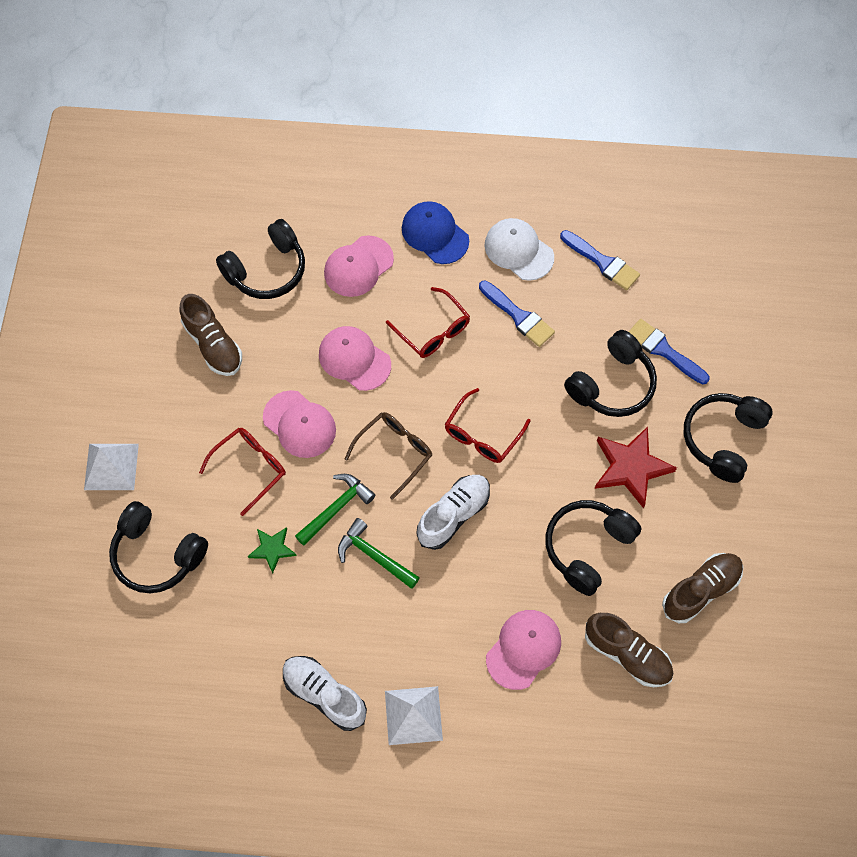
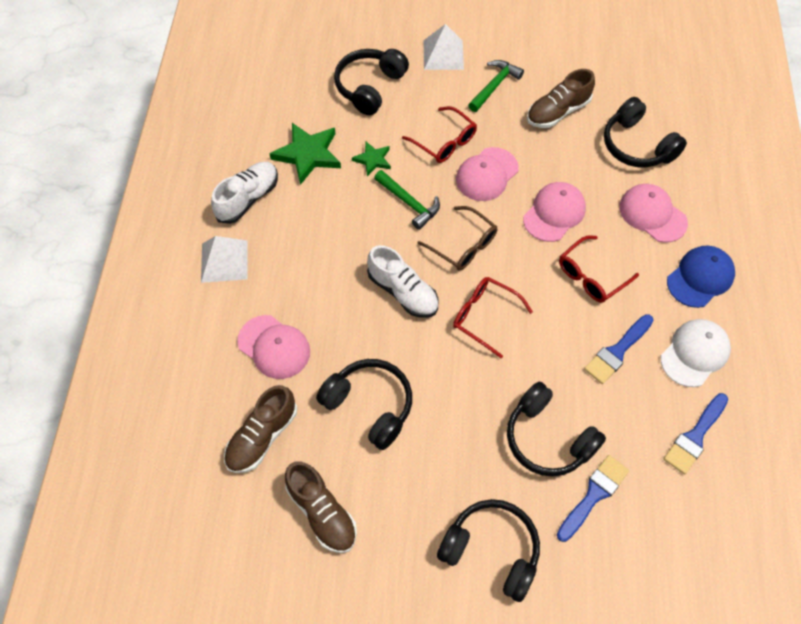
camera: 90 degrees right, 5 degrees down
(260, 626) = (308, 154): none -> green star
(374, 556) = (365, 231): green hammer -> green hammer (494, 86)
(630, 467) = (455, 452): red star -> none

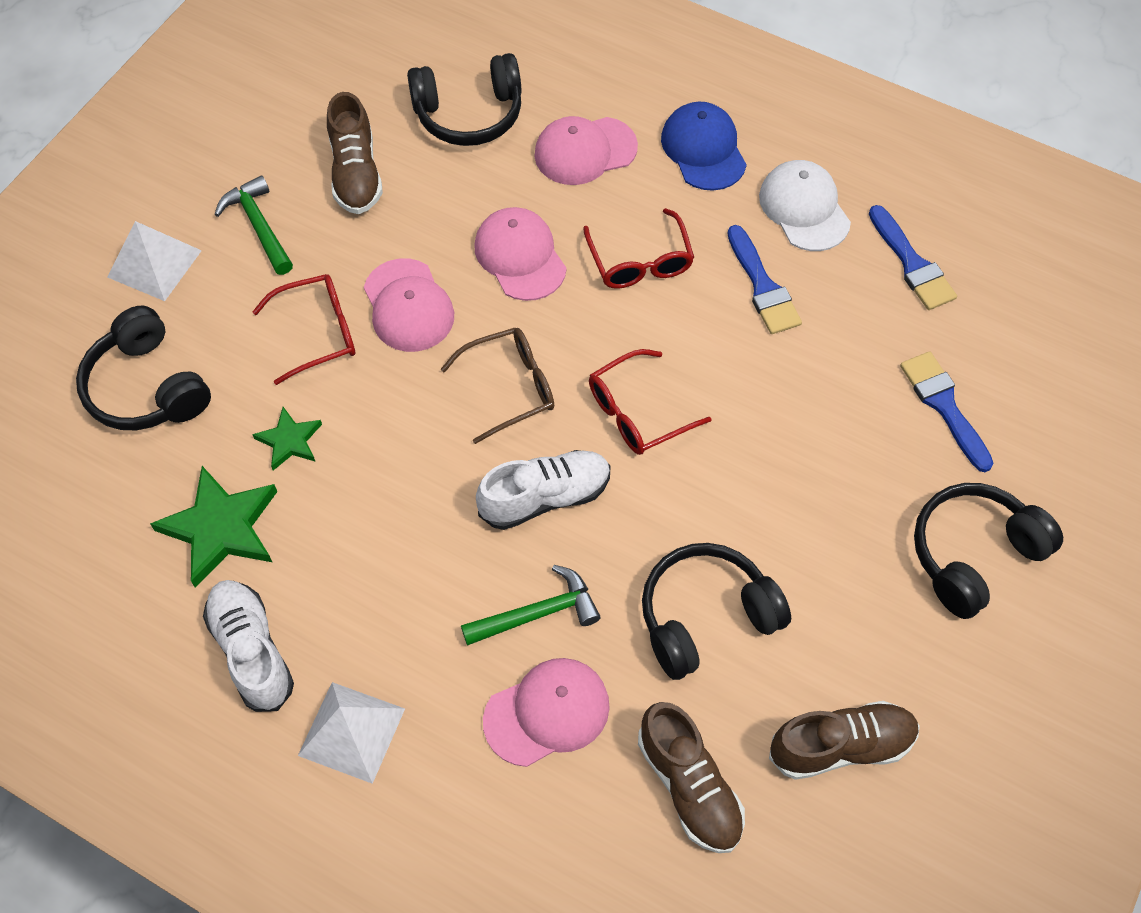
camera: 65 degrees left, 0 degrees up
(409, 203) = (397, 425): green hammer -> green hammer (537, 613)
(548, 438) = (848, 420): black headphones -> none

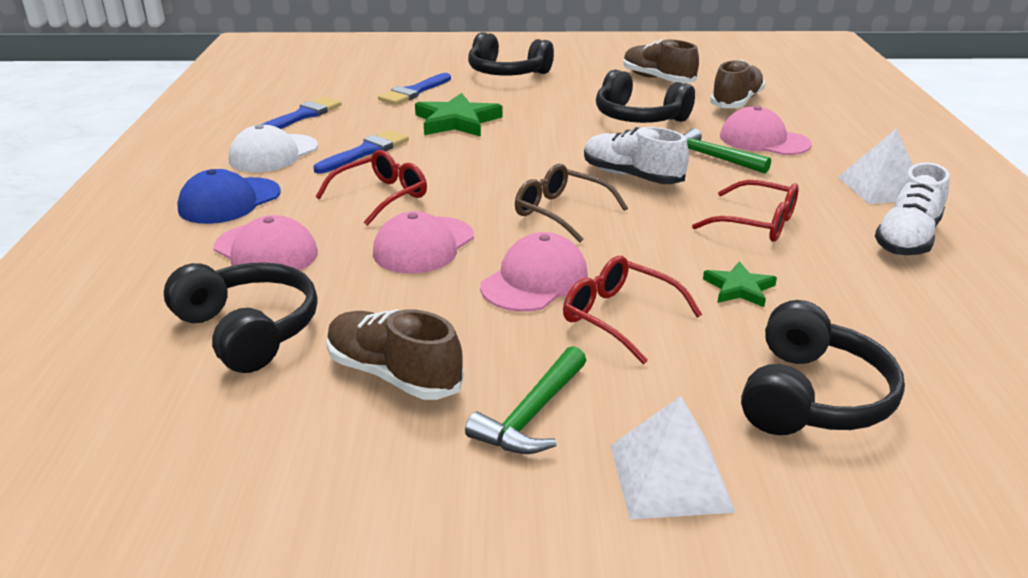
camera: 120 degrees left, 30 degrees down
(221, 528) = (856, 289): green star -> green star (457, 121)
(356, 173) = (393, 374): brown shoe -> brown shoe turned 105 degrees counterclockwise
(638, 412) = (523, 165): red glasses -> red glasses (755, 223)

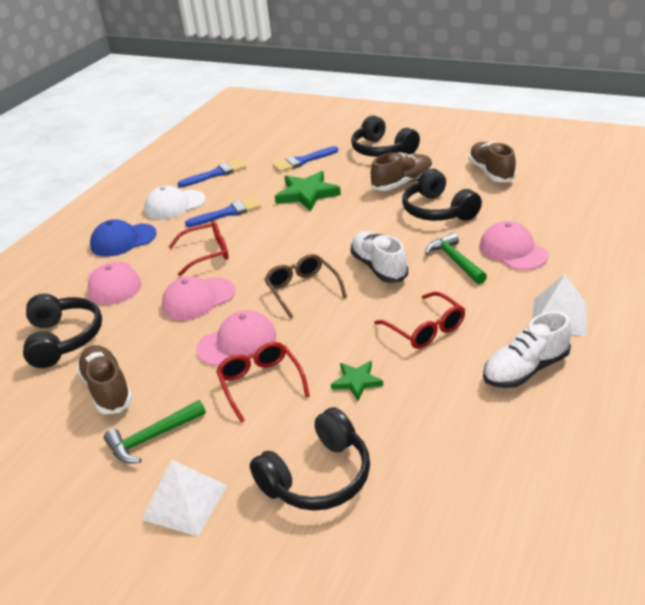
camera: 30 degrees right, 5 degrees up
(736, 102) = (531, 206): brown shoe -> brown shoe (402, 183)

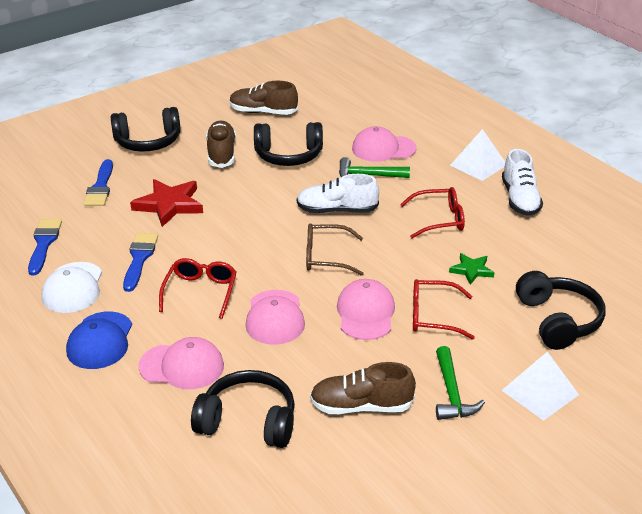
camera: 65 degrees left, 0 degrees up
(307, 194) = (169, 205): green star -> red star

